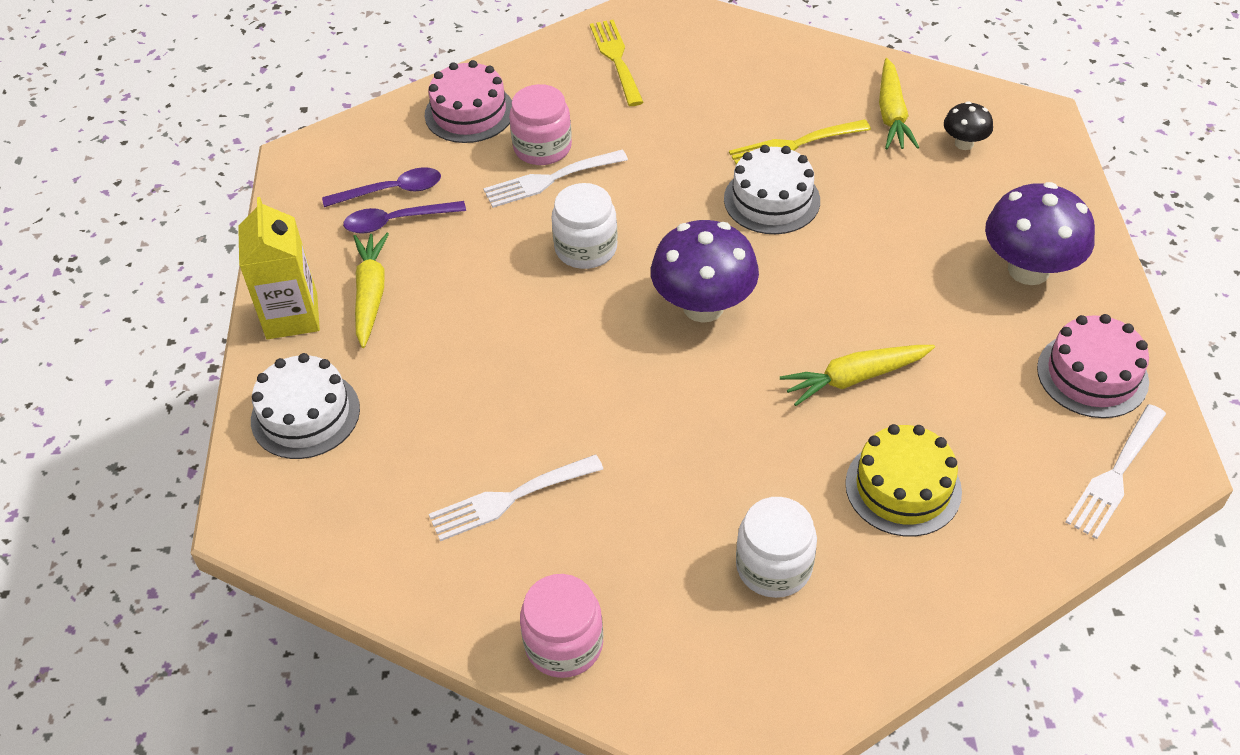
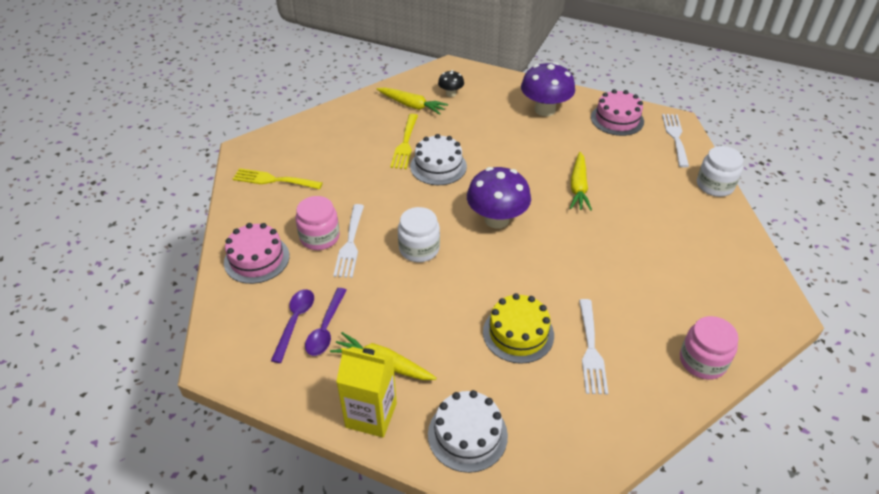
camera: 65 degrees left, 5 degrees down
(773, 566) = (682, 260): white jar -> white jar (714, 185)
(903, 487) = (653, 199): yellow cake -> yellow cake (518, 333)
(1115, 475) = (675, 137): white fork -> white fork turned 150 degrees counterclockwise

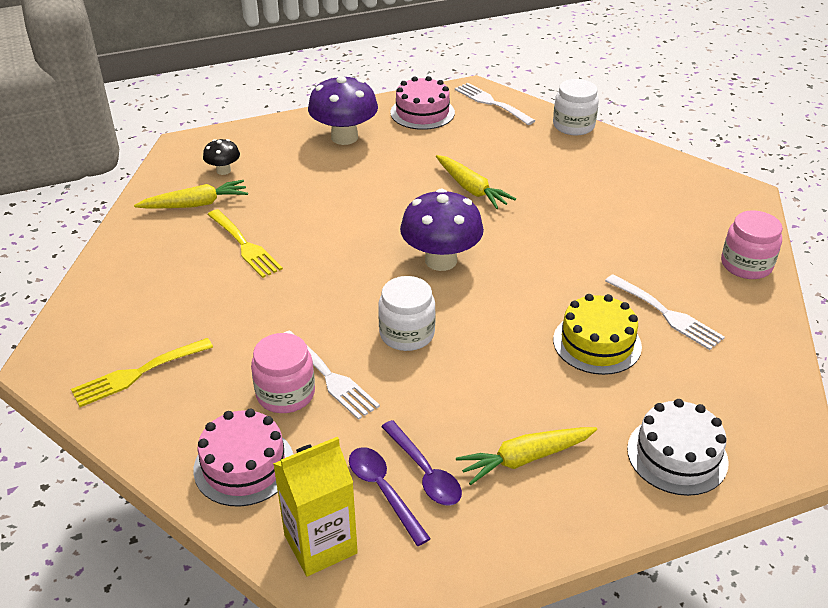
camera: 45 degrees left, 5 degrees down
(371, 415) = (581, 510): yellow carton -> yellow carton (320, 544)
(438, 166) = (313, 247): white cake -> none

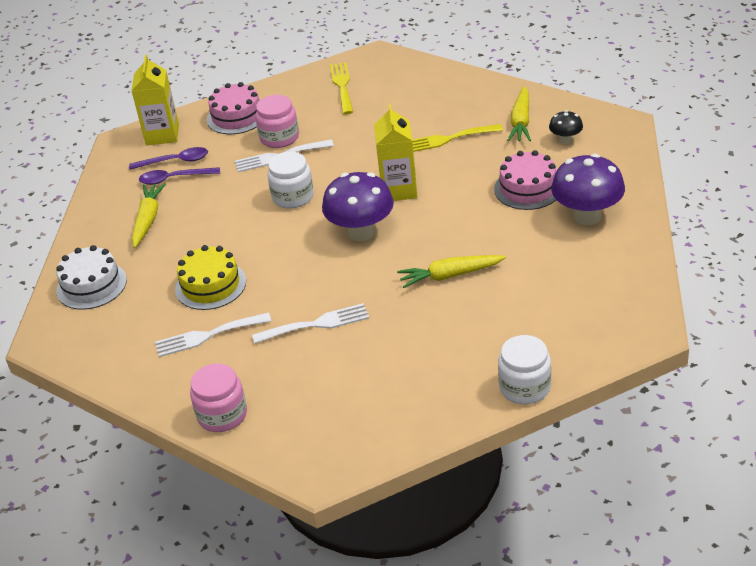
camera: 120 degrees right, 0 degrees up
(355, 255) = (398, 190): none -> yellow carton
(422, 112) = (612, 278): pink cake -> pink cake (528, 188)
(491, 103) = (609, 336): white fork -> white fork (316, 324)

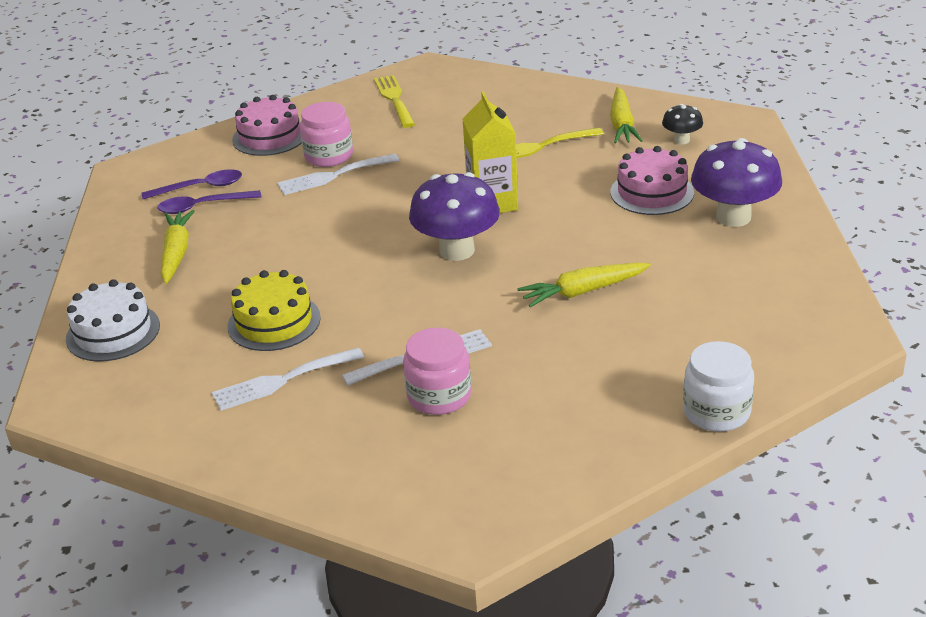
camera: 10 degrees left, 5 degrees down
(162, 135) = (178, 160): yellow carton -> none
(222, 415) = (321, 475): pink jar -> pink jar (439, 396)
(293, 197) = (360, 217): white jar -> none

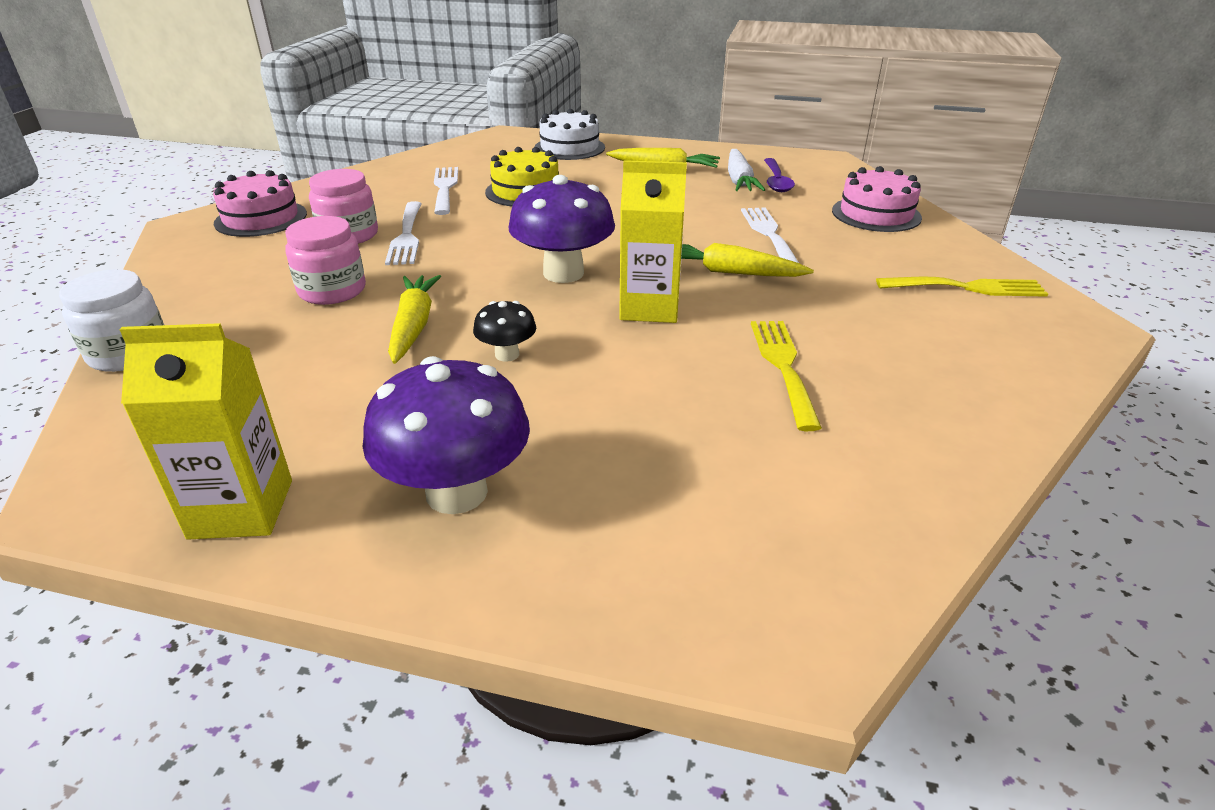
camera: 105 degrees right, 0 degrees up
(202, 206) = (739, 180): purple spoon -> white carrot
(329, 156) = (817, 236): pink jar -> pink jar (332, 290)
(622, 124) = (833, 462): yellow carrot -> yellow carrot (730, 272)
(652, 192) = (589, 432): pink cake -> pink cake (261, 218)
(681, 140) = (746, 516): black mushroom -> black mushroom (507, 354)
(804, 276) = (241, 509): none -> yellow carton

